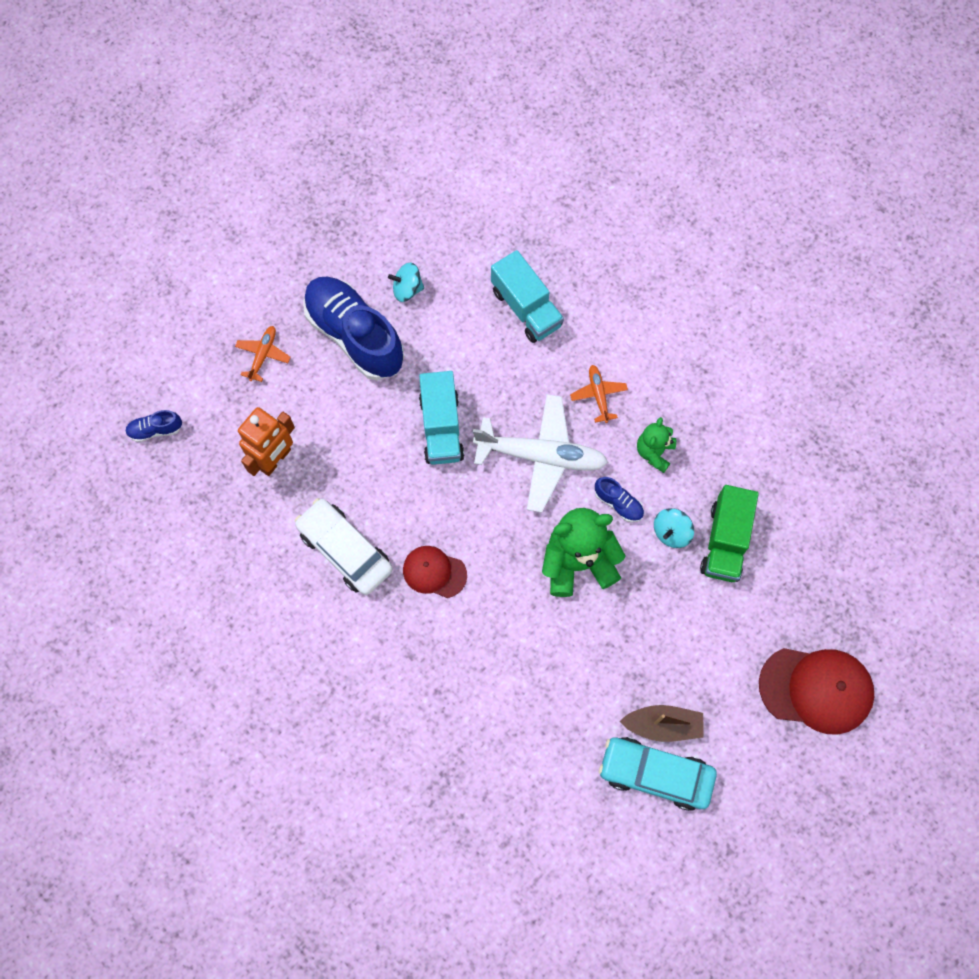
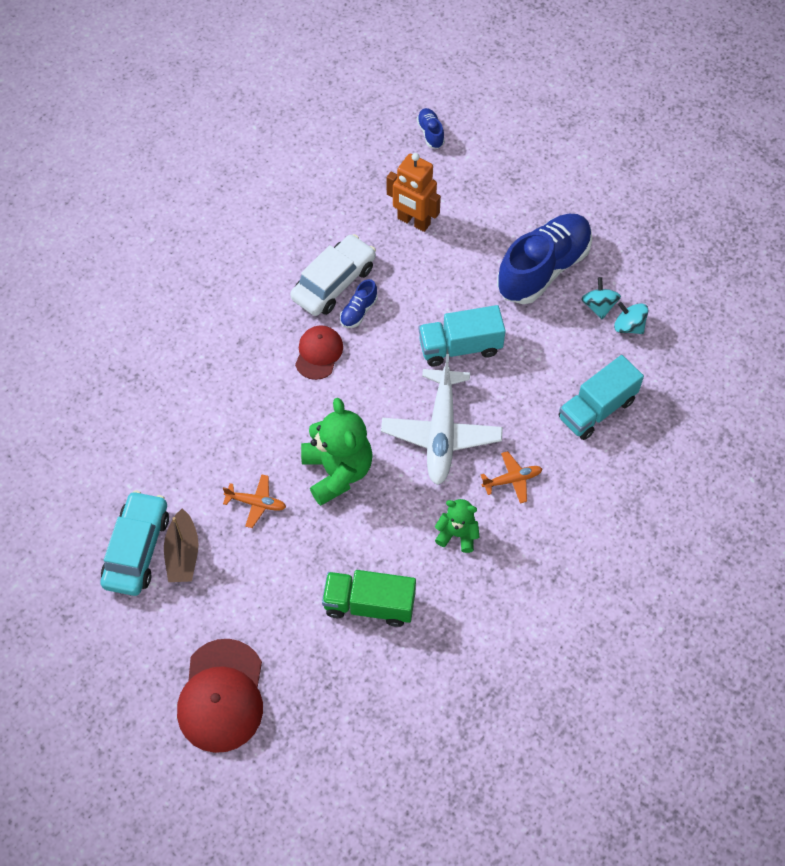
camera: 85 degrees right, 10 degrees down
(263, 355) = (512, 201): orange plane -> orange plane (256, 503)
(618, 503) = (400, 504): blue shoe -> blue shoe (358, 311)
(671, 532) = (374, 553): turquoise spinning top -> turquoise spinning top (629, 326)

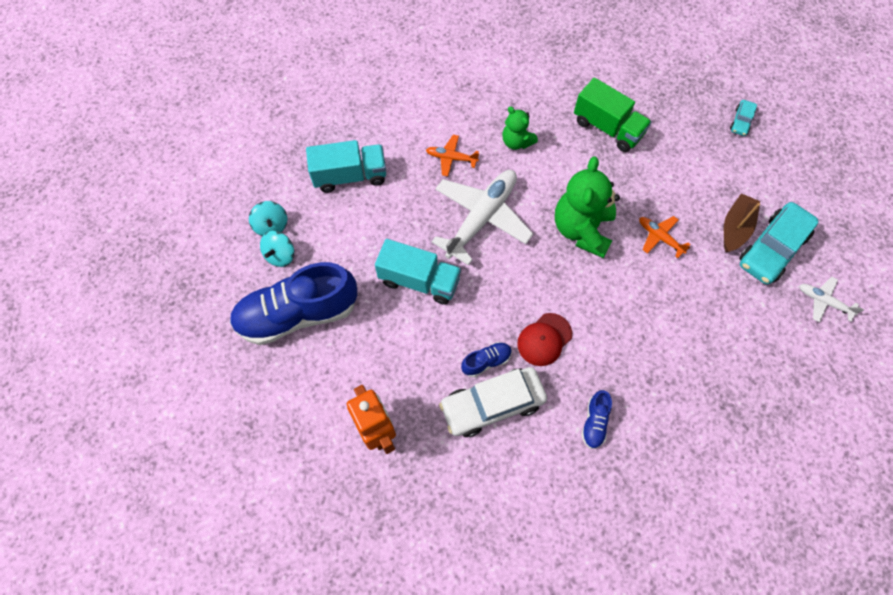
camera: 150 degrees left, 5 degrees up
(70, 518) = (823, 301): none -> white plane
(221, 696) = (741, 121): red cap -> turquoise car
(430, 133) = (289, 534): blue shoe -> blue shoe (594, 422)

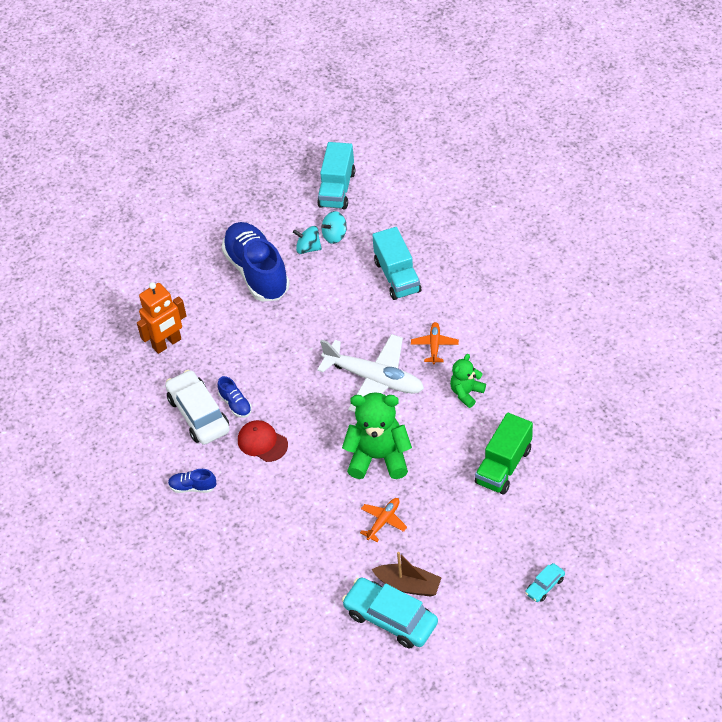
camera: 85 degrees right, 15 degrees down
(419, 280) = (302, 345): turquoise truck -> turquoise truck (337, 189)
(741, 121) = (544, 586): turquoise car -> turquoise car turned 60 degrees counterclockwise
(823, 301) = (339, 664): white plane -> none

